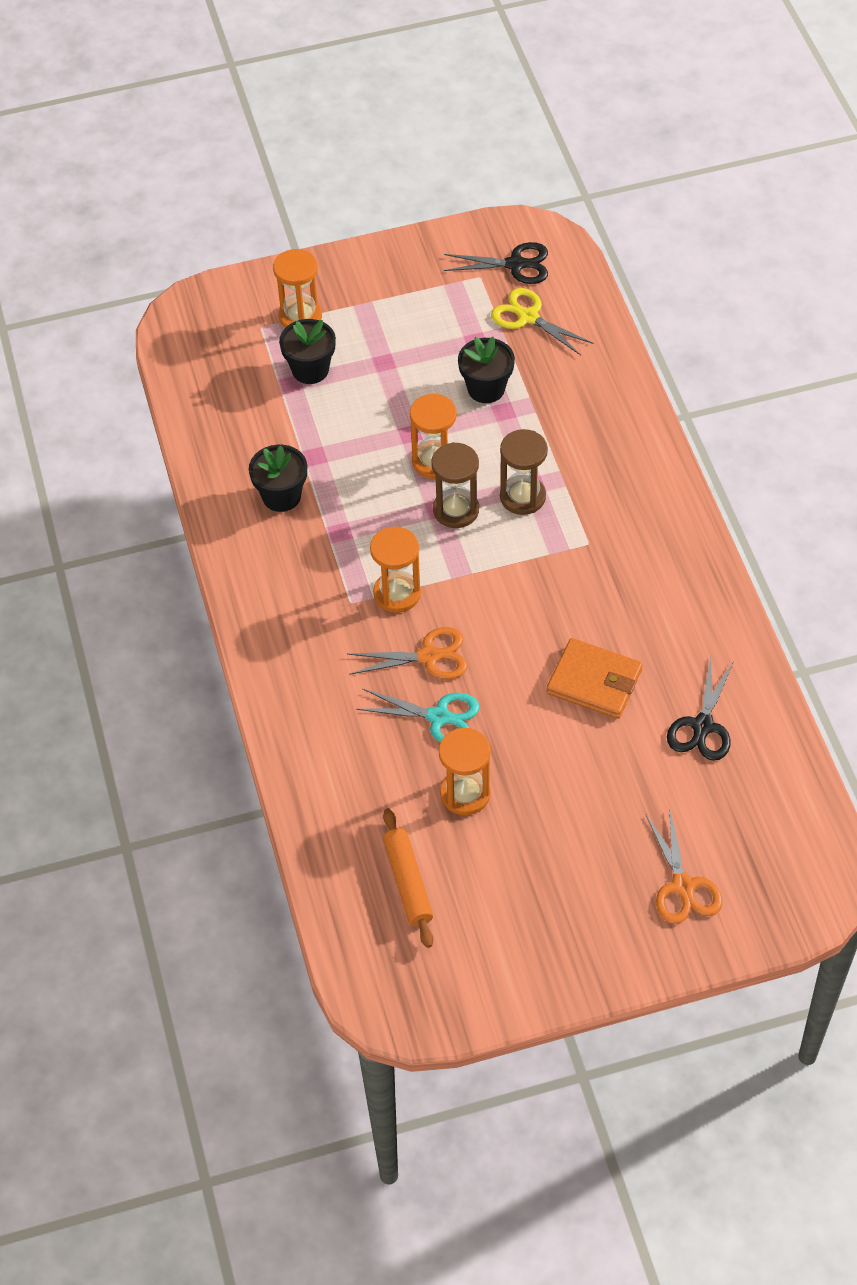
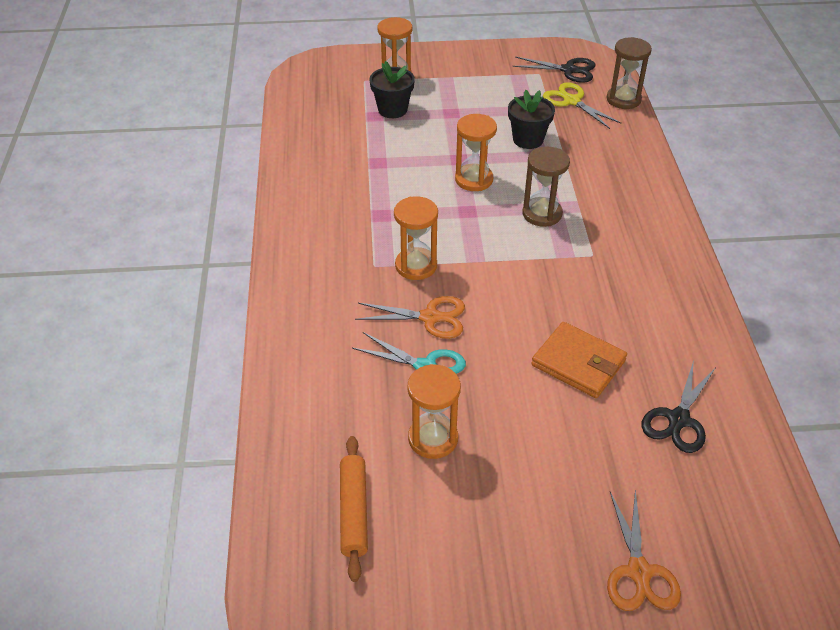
camera: 10 degrees right, 10 degrees down
(281, 496) = (342, 184): black flower pot -> none
(456, 510) = (483, 214): brown hourglass -> brown hourglass (623, 99)

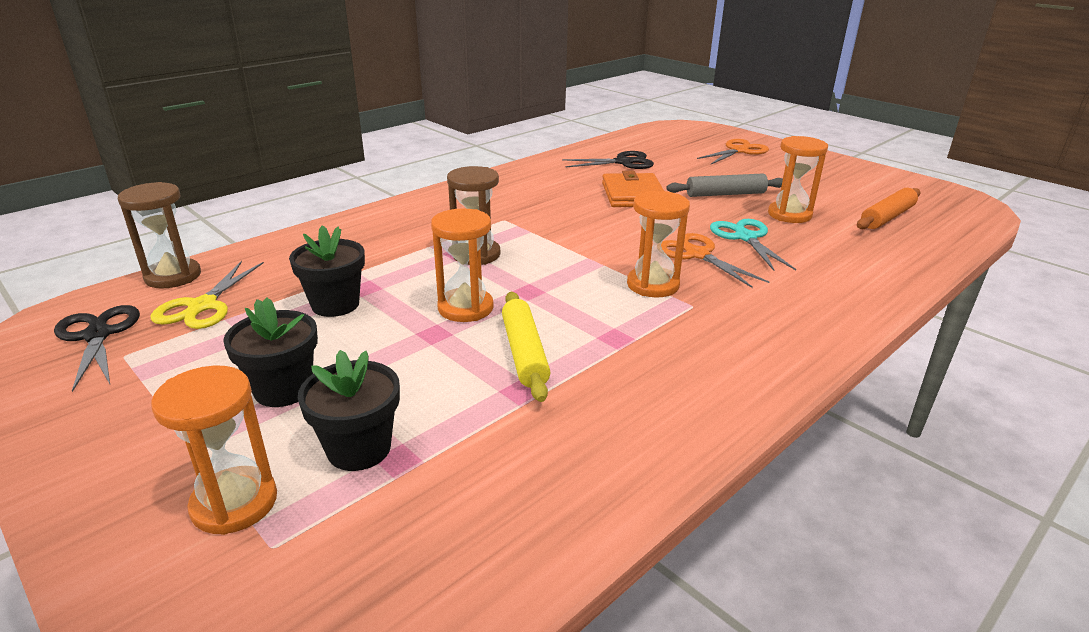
camera: 130 degrees left, 15 degrees down
(406, 178) = (524, 353): none -> yellow rolling pin
(459, 104) = (283, 389): none -> black flower pot
(519, 432) = (725, 194): none -> grey rolling pin

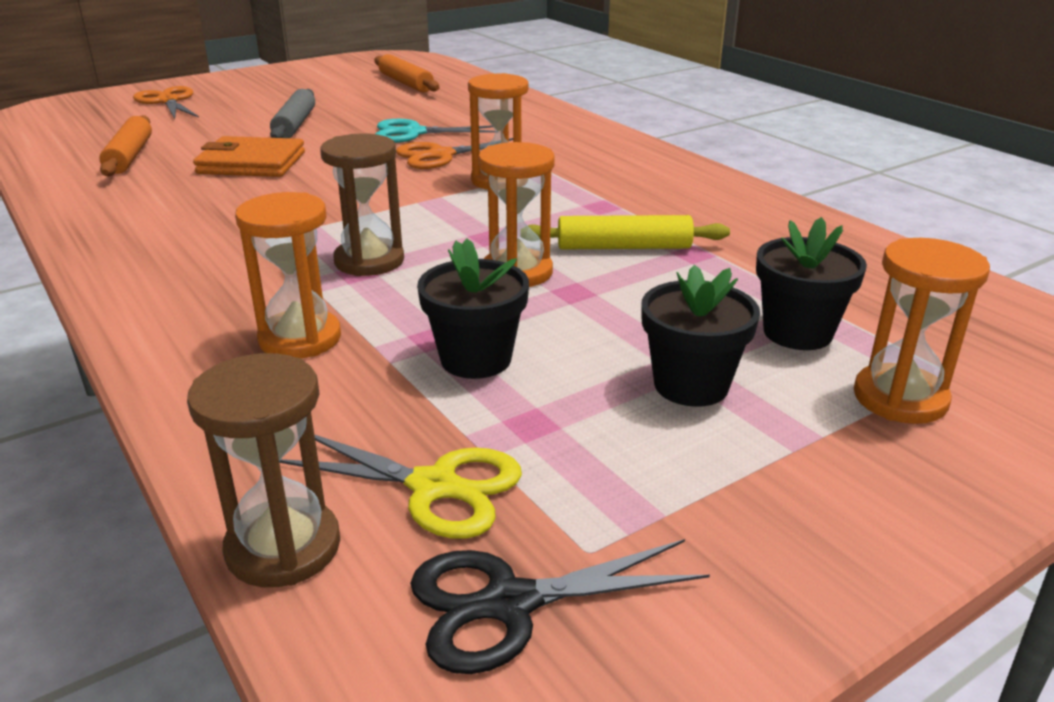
camera: 80 degrees left, 0 degrees up
(623, 162) = (130, 156): black scissors -> orange rolling pin
(789, 215) = (372, 110): orange hourglass -> orange hourglass (300, 338)

